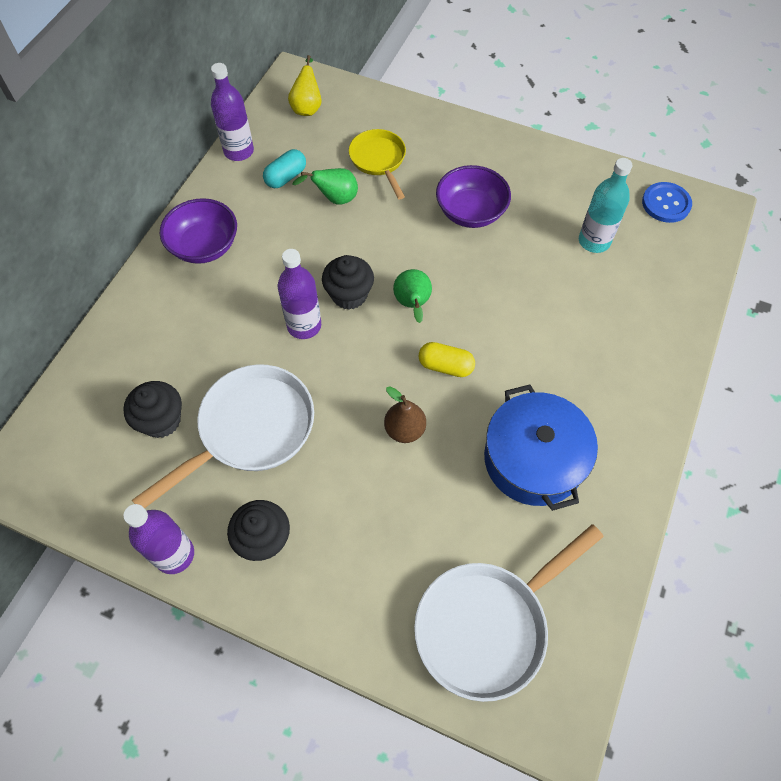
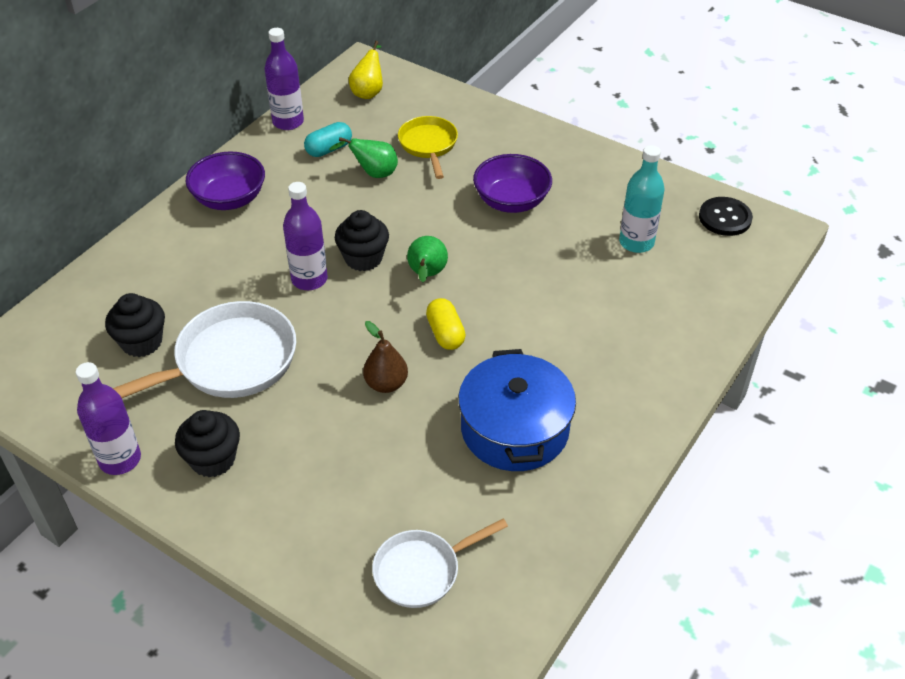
camera: 10 degrees right, 15 degrees down
(445, 366) = (445, 333): yellow capsule -> yellow capsule turned 45 degrees clockwise
(487, 625) = (422, 570): white pan -> white pan, size x0.61
(666, 203) = (725, 218): blue button -> black button

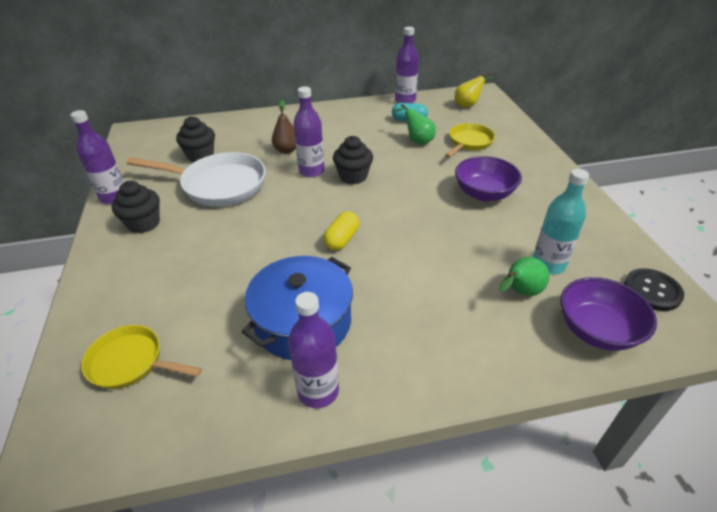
camera: 45 degrees right, 5 degrees down
(229, 199) = (328, 118): purple bowl -> purple bowl (596, 330)
(386, 384) = (271, 244): brown pear -> brown pear (286, 150)
(422, 570) = (131, 362): white pan -> yellow pan
(426, 275) = (375, 203): green pear -> green pear (520, 292)
(596, 467) = (318, 391): none -> purple bottle

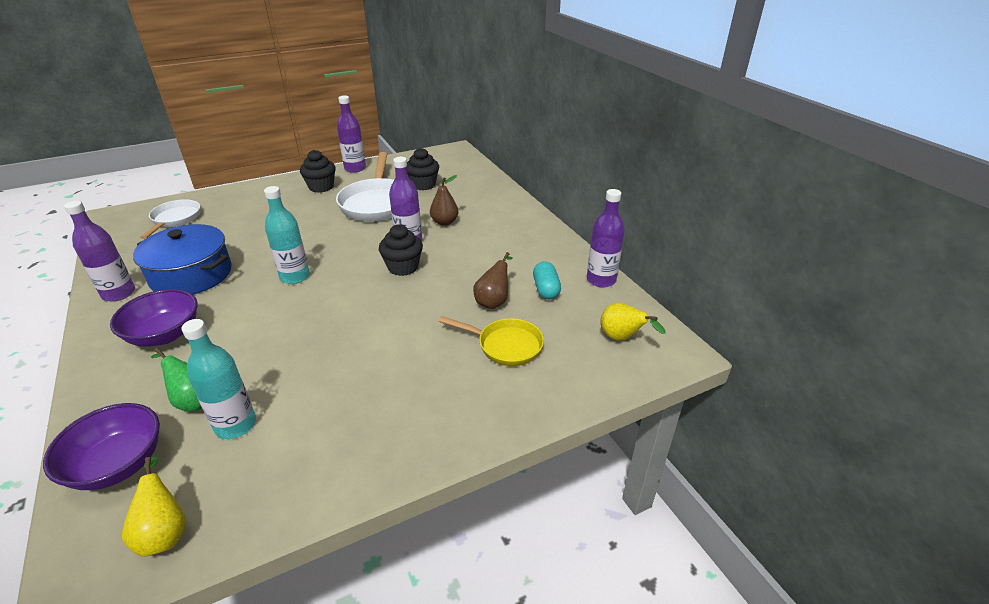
camera: 75 degrees right, 5 degrees down
(131, 362) = (175, 219): yellow pan -> white pan
(342, 239) = (295, 277): yellow capsule -> turquoise bottle
(417, 141) = (493, 301): green pear -> brown pear
(484, 193) = (380, 365): purple bowl -> purple bowl (165, 335)
(652, 291) = (165, 532): black button -> yellow pear

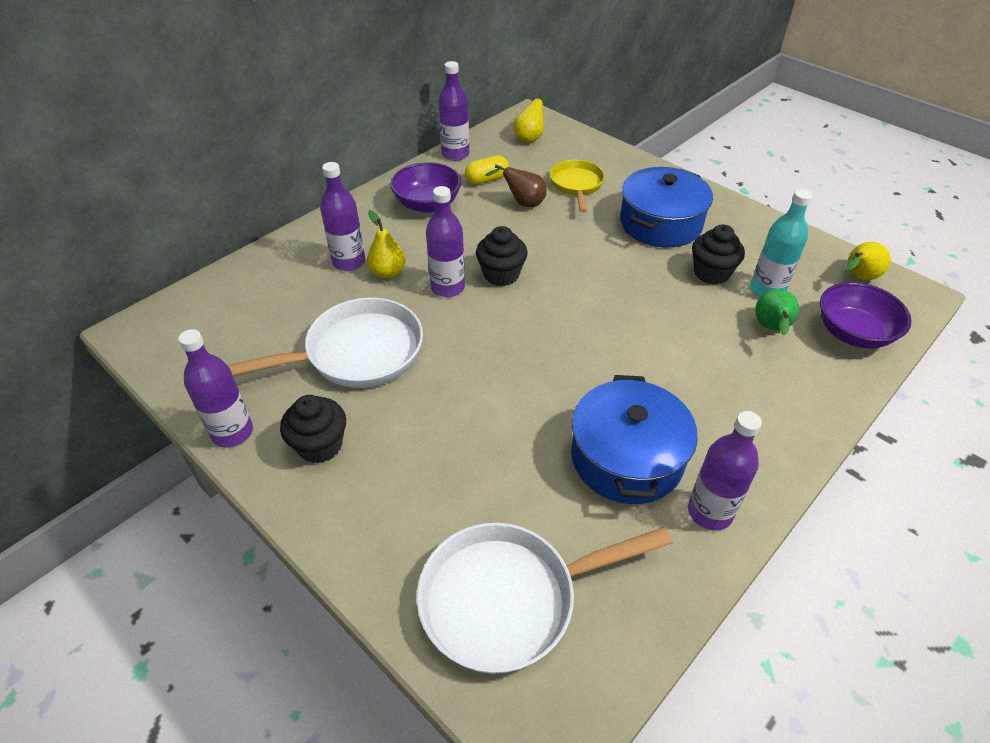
camera: 110 degrees left, 10 degrees up
(165, 335) = (728, 406): purple bowl -> purple bowl (427, 204)
(175, 219) = (508, 599): white pan -> white pan, size x1.65
(295, 277) = (568, 353): turquoise bottle -> none
(399, 386) = (660, 223): none -> blue pot
(423, 185) = (282, 325): black cupcake -> black cupcake (711, 273)
(444, 222) = (387, 273): brown pear -> yellow pear
(468, 210) = (349, 262): none -> purple bottle
(546, 289) = (487, 179): turquoise capsule -> yellow capsule

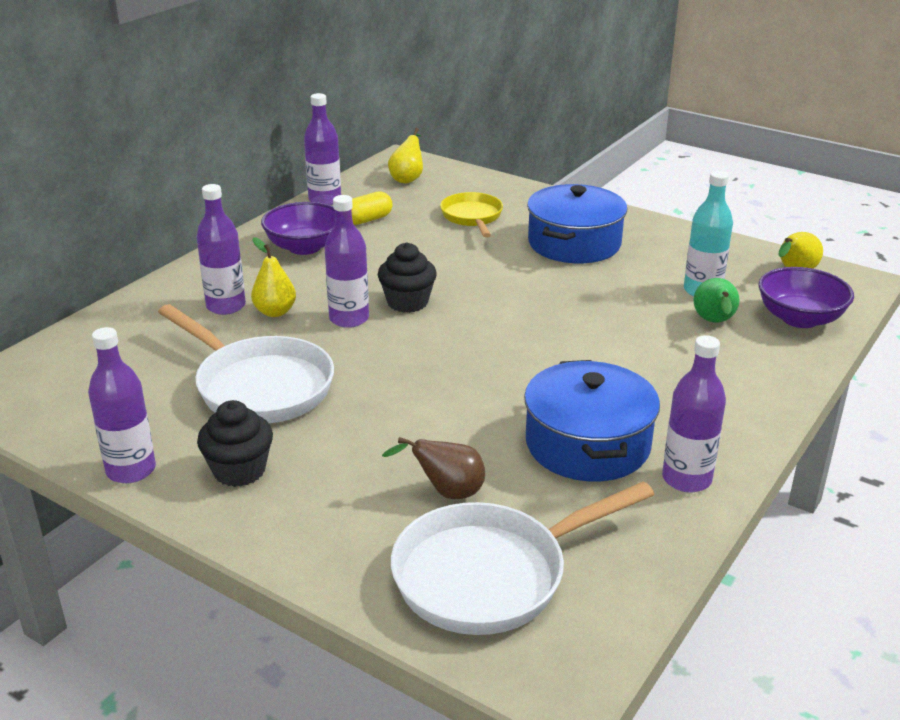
camera: 10 degrees left, 15 degrees down
(356, 353) = (259, 386): white pan -> white pan turned 75 degrees clockwise
(523, 203) = (415, 238): brown pear -> brown pear (447, 492)
(711, 273) = (640, 281): black cupcake -> none

